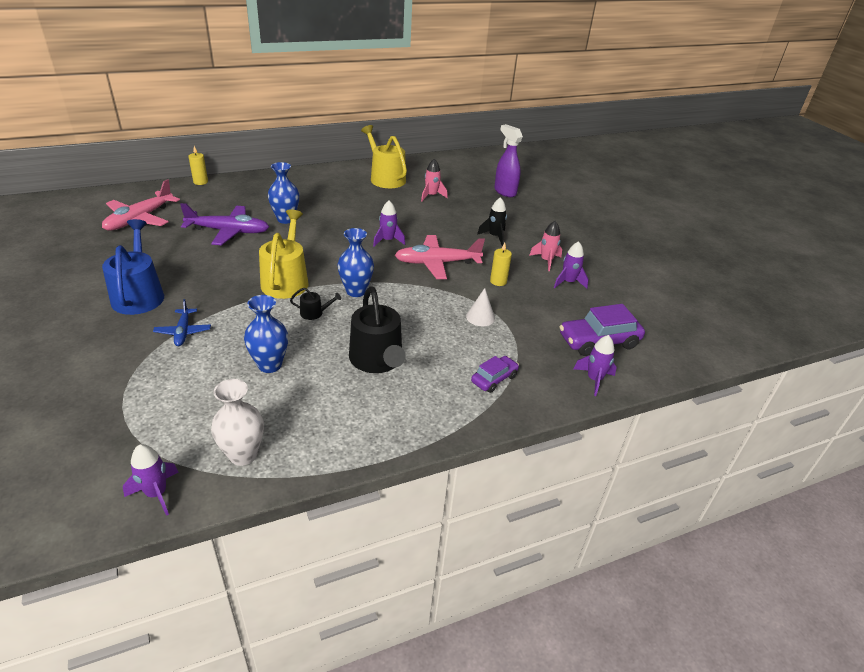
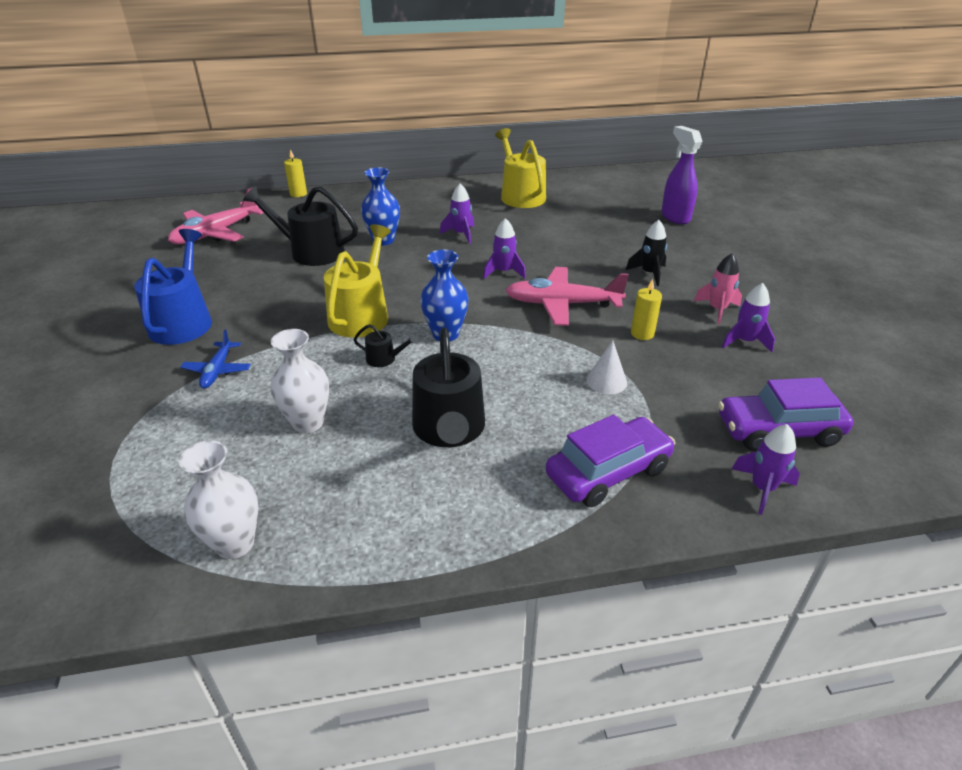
camera: 15 degrees right, 0 degrees up
(156, 493) = (110, 585): purple rocket -> purple rocket (461, 234)
(228, 231) = (311, 252): purple plane -> black watering can
(270, 365) = (308, 423): blue vase -> white vase
(431, 196) = (574, 219): pink rocket -> none
(494, 379) = (608, 472): purple car -> purple car, size x1.72

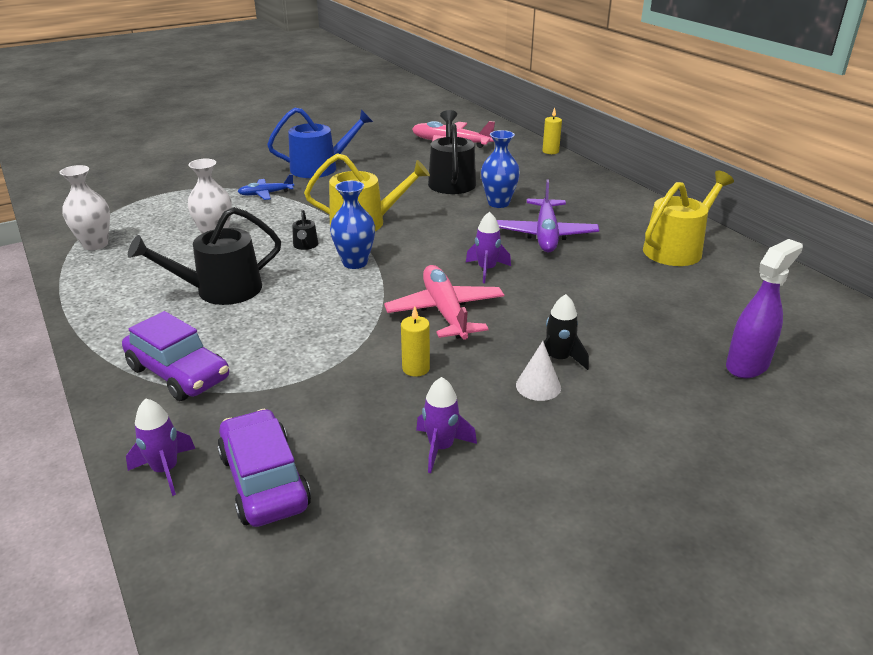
camera: 70 degrees right, 5 degrees down
(461, 234) = (546, 234): purple rocket -> purple plane
(606, 381) = (316, 356): white cone -> white cone (538, 386)
(717, 310) = (505, 420): pink rocket -> none

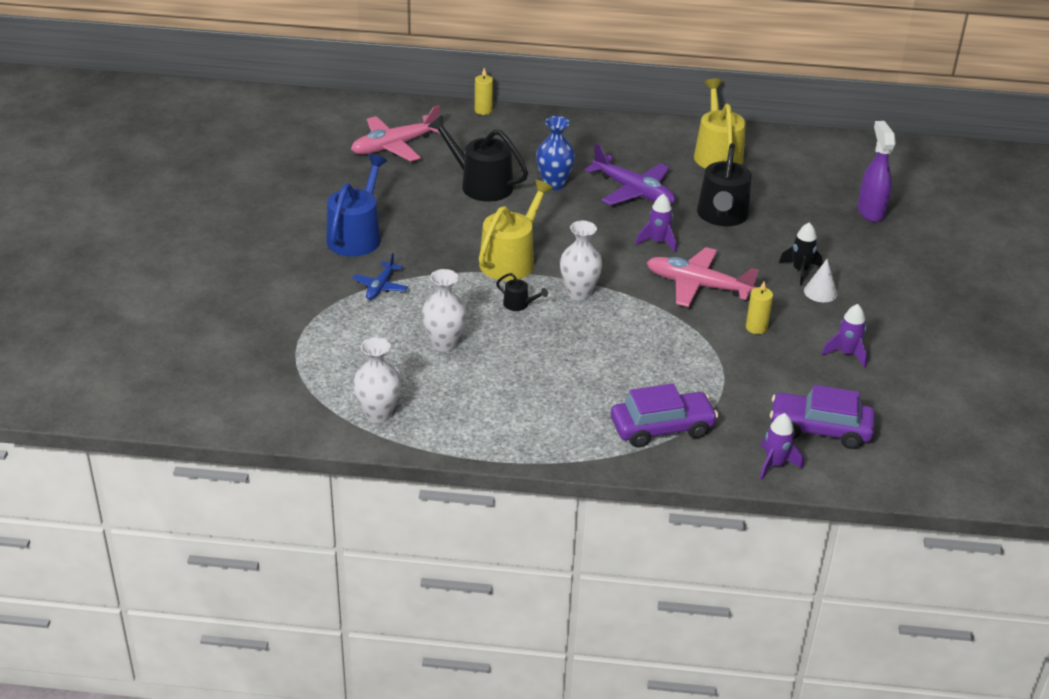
camera: 55 degrees left, 5 degrees up
(221, 290) = (552, 371): black watering can -> black watering can (722, 216)
(355, 263) = (579, 293): blue vase -> white vase

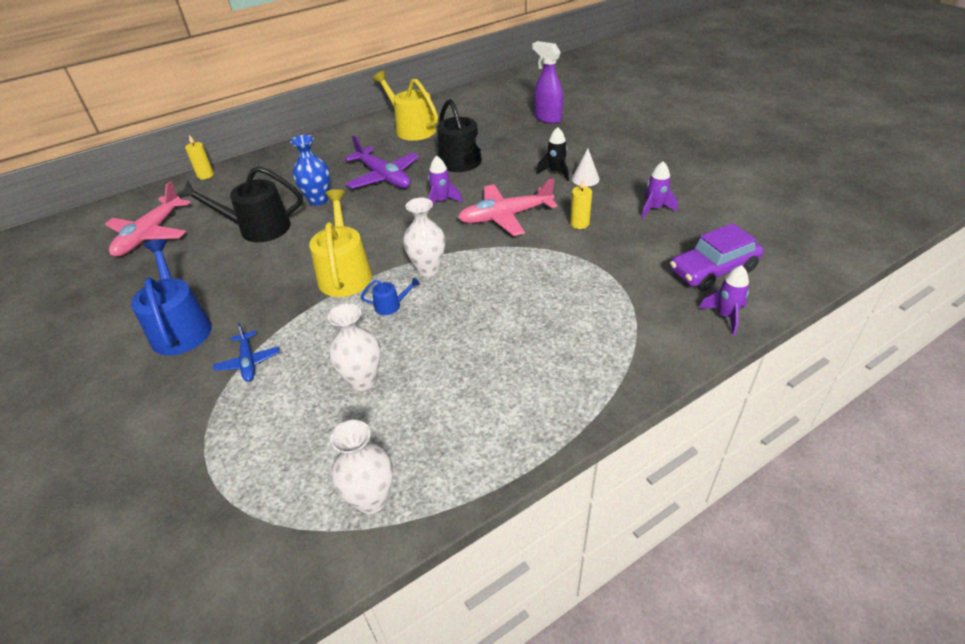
camera: 35 degrees left, 5 degrees up
(519, 304) = (391, 305): black watering can -> blue watering can
(633, 191) = (383, 177): purple plane -> purple plane turned 45 degrees clockwise
(662, 428) = (618, 340): purple car -> none

